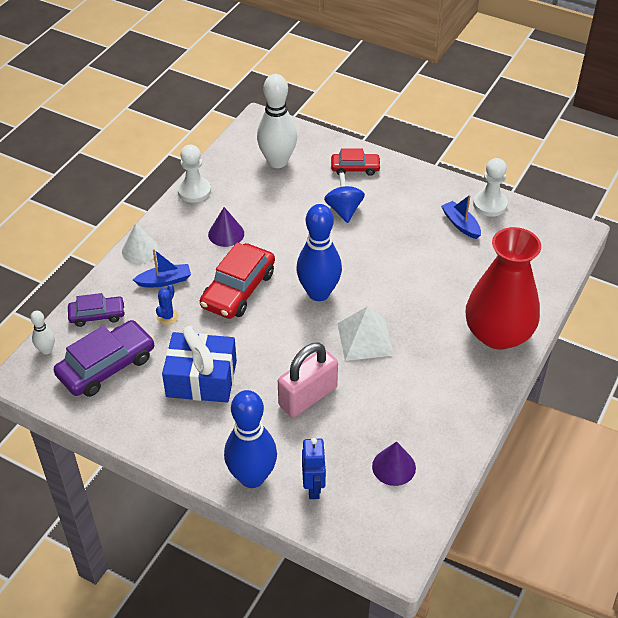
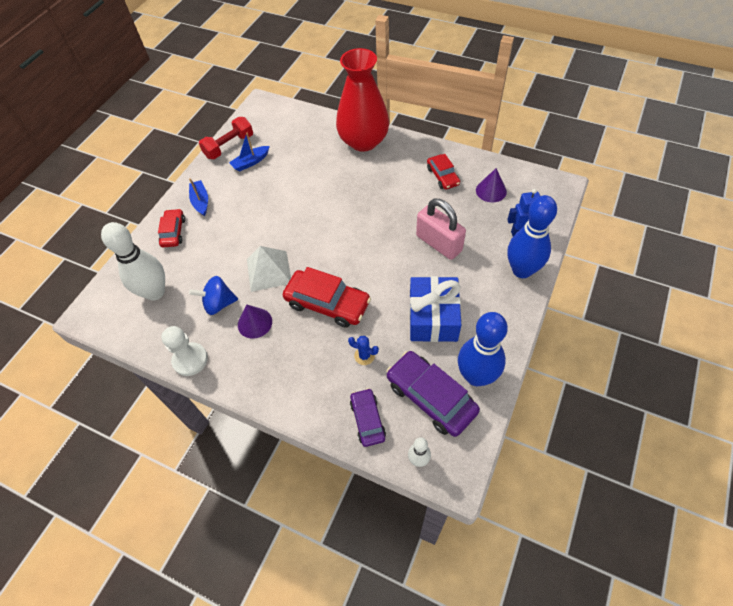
camera: 90 degrees left, 10 degrees up
(140, 250) = (276, 397): white cone -> none
(164, 281) = (318, 366): blue boat -> blue boat (201, 201)
(318, 293) = (329, 245): blue bowling pin -> blue bowling pin (476, 376)
(344, 210) = (228, 236): blue spinning top -> blue spinning top (219, 304)
(365, 339) = (376, 213): white pyramid -> white pyramid (269, 271)
(425, 415) = (442, 176): none -> red car
(490, 204) = (229, 146): white pawn -> red dumbbell

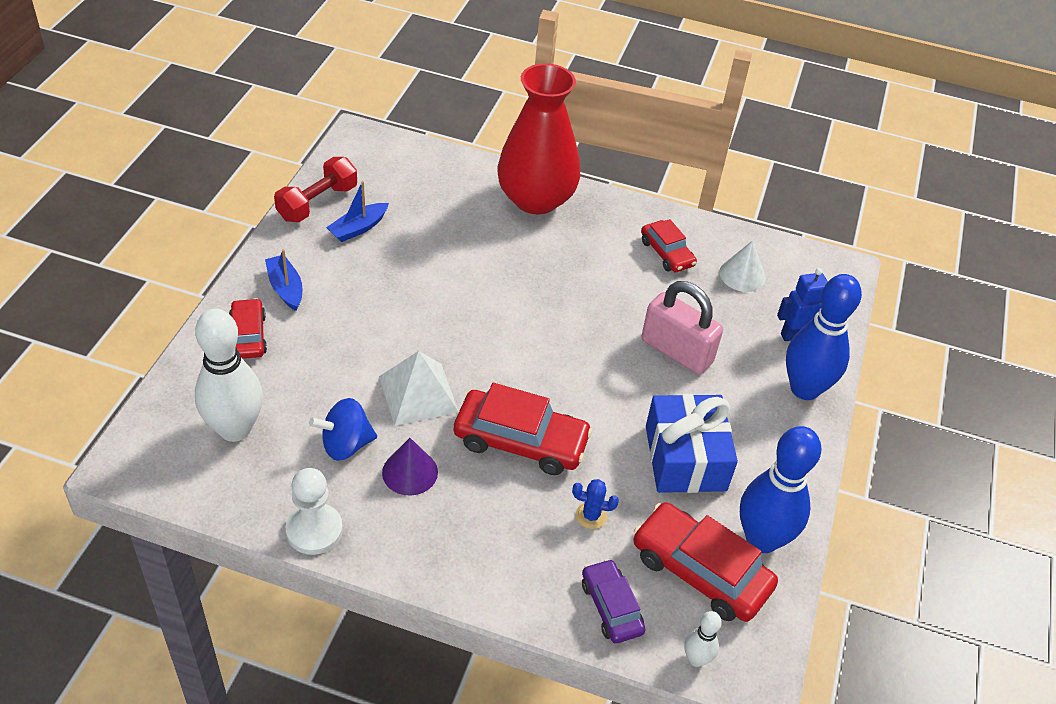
camera: 15 degrees left, 10 degrees down
(431, 397) = (700, 571): purple car -> red car
(491, 191) = (742, 275): purple cone -> white cone

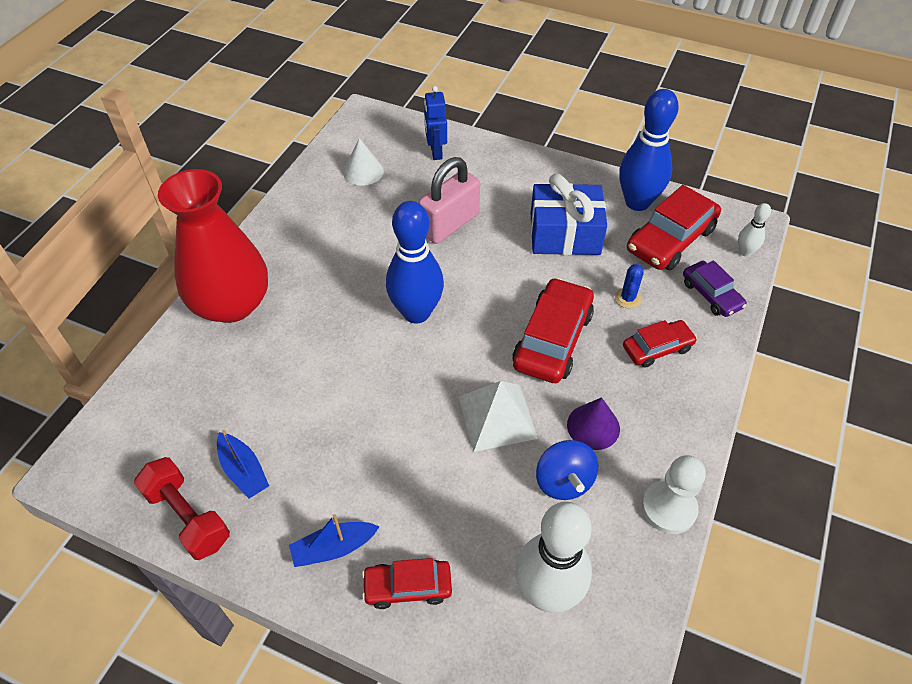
camera: 80 degrees left, 5 degrees up
(611, 607) = (711, 294): purple car -> purple car turned 105 degrees counterclockwise
(667, 253) = (328, 215): red car -> red car (657, 348)
(804, 389) = (492, 156): blue bowling pin -> blue bowling pin (416, 313)

